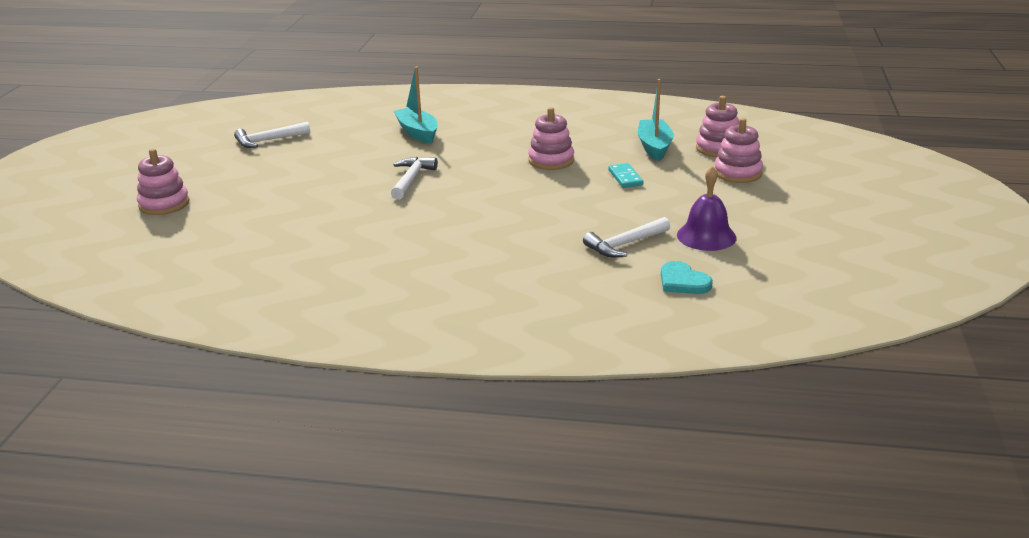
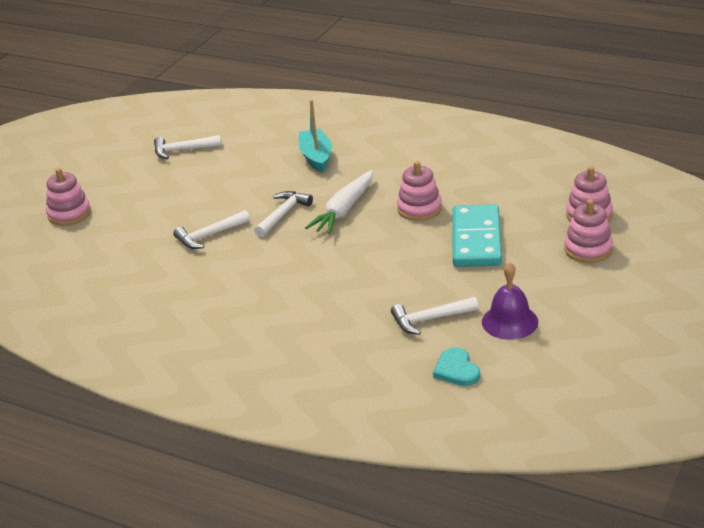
camera: 20 degrees right, 5 degrees up
(340, 205) = (209, 235): none -> white hammer
(474, 169) = (344, 210): none -> white carrot
(625, 177) = (476, 240): turquoise domino -> turquoise domino, size x2.18
(654, 147) = (527, 205): turquoise boat -> none

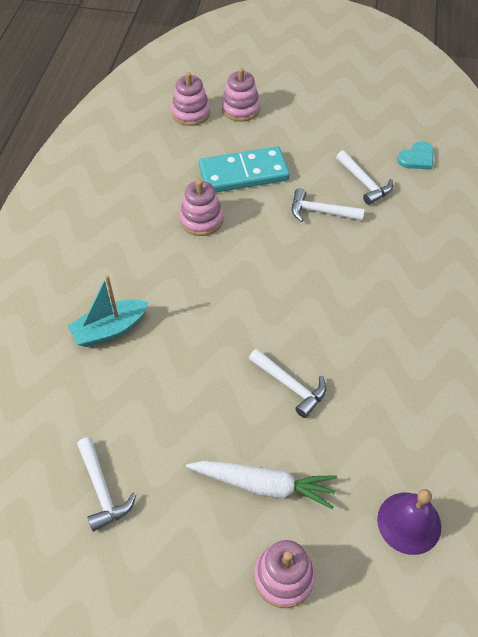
camera: 110 degrees left, 20 degrees up
(283, 214) = (234, 328): white hammer -> white hammer (321, 212)
(344, 210) = (215, 277): white carrot -> white carrot (264, 485)
(510, 321) = (349, 139): purple bell -> purple bell (409, 522)

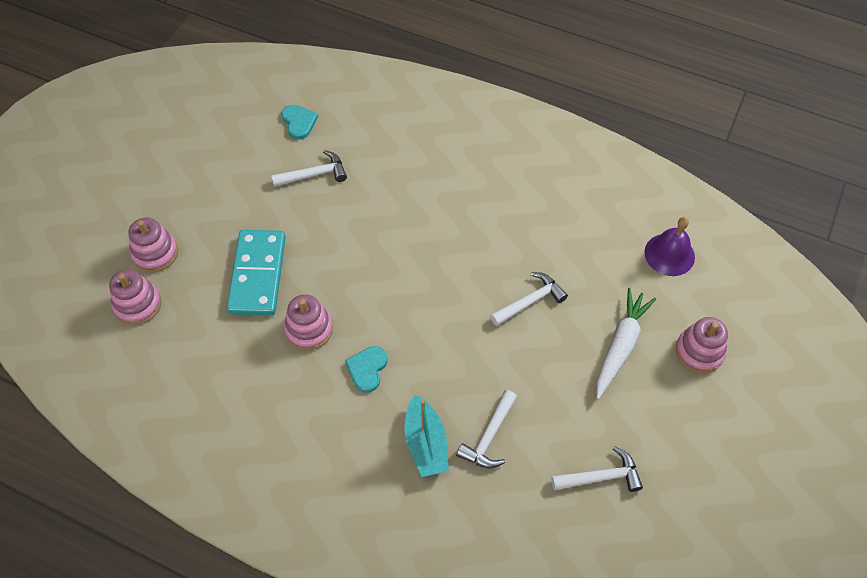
camera: 75 degrees left, 5 degrees up
(174, 269) = (367, 369): none -> turquoise heart
(321, 212) = (338, 221): white hammer -> white hammer (489, 436)

